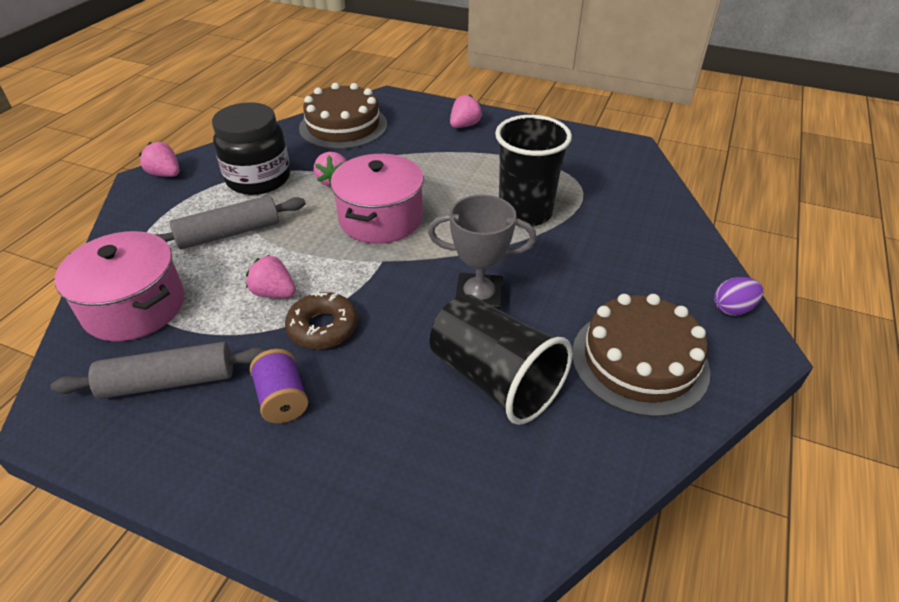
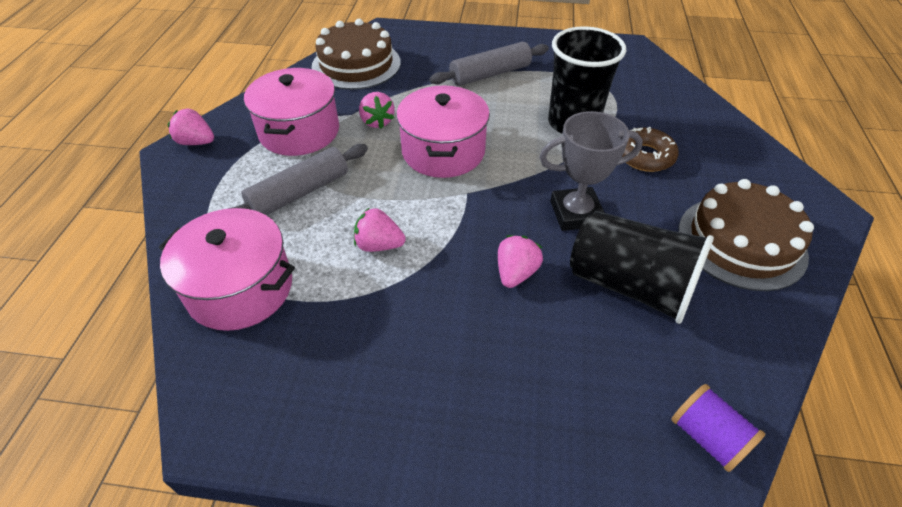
camera: 15 degrees left, 5 degrees up
(169, 381) = (321, 358): grey rolling pin -> grey rolling pin (490, 74)
(258, 179) = (299, 131): black jar -> pink pot
(282, 399) = (445, 349): purple spool -> purple spool (707, 437)
(323, 327) = (445, 269): brown donut -> brown donut (645, 156)
(464, 125) = (473, 47): pink strawberry -> pink strawberry (516, 273)
(732, 309) = (790, 180): purple egg -> none

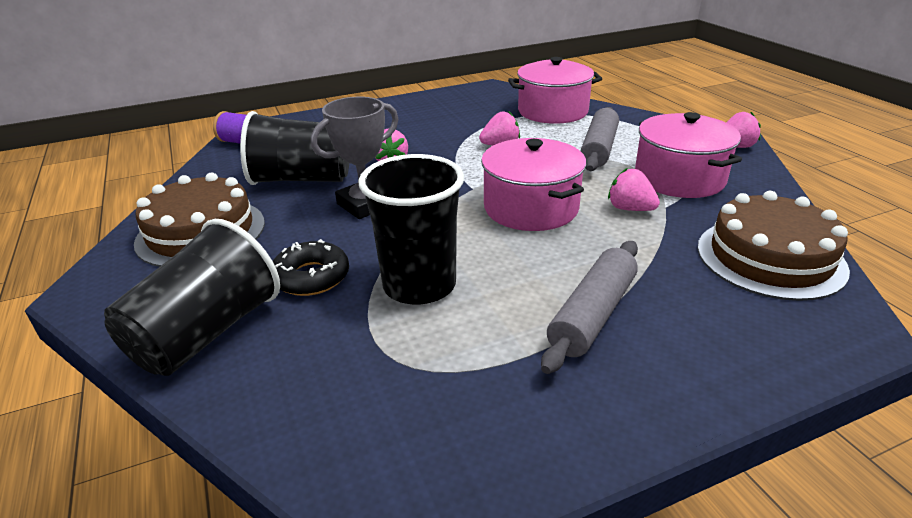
camera: 150 degrees right, 15 degrees down
(645, 156) = (311, 277): brown donut -> black donut
(720, 141) = (207, 333): none -> black cup

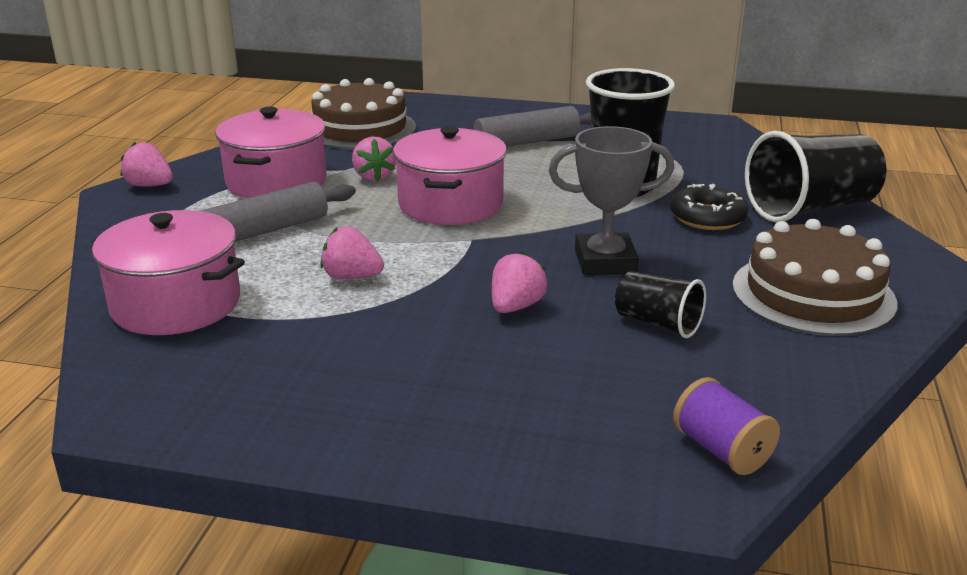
camera: 145 degrees left, 5 degrees down
(302, 179) = (657, 323): black cup -> black cup, size x0.54

